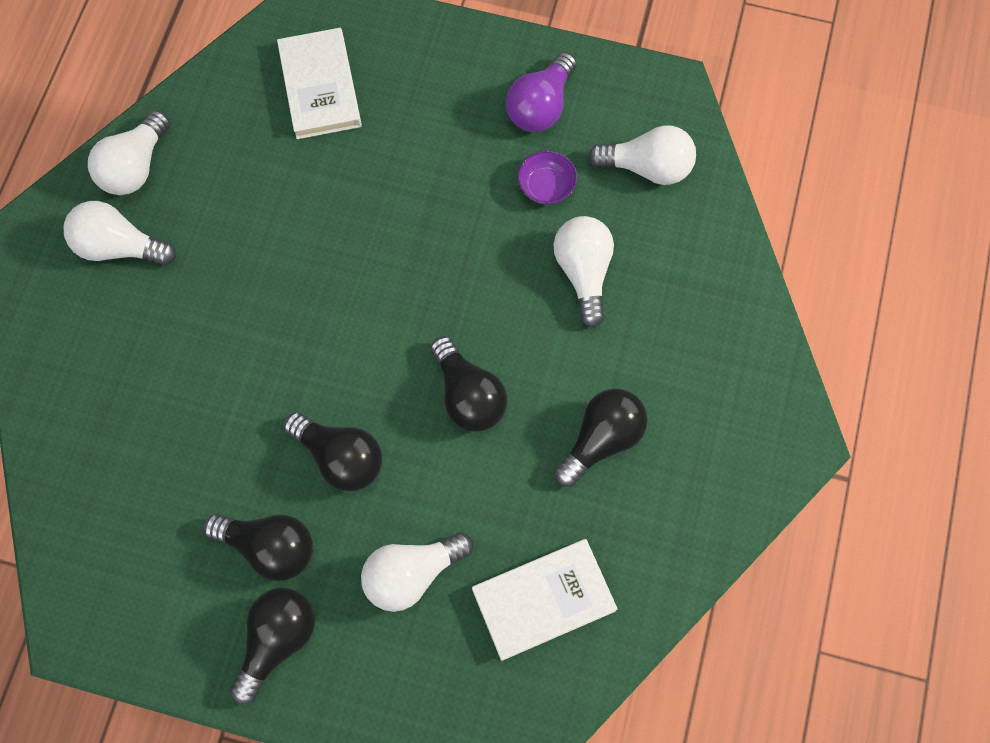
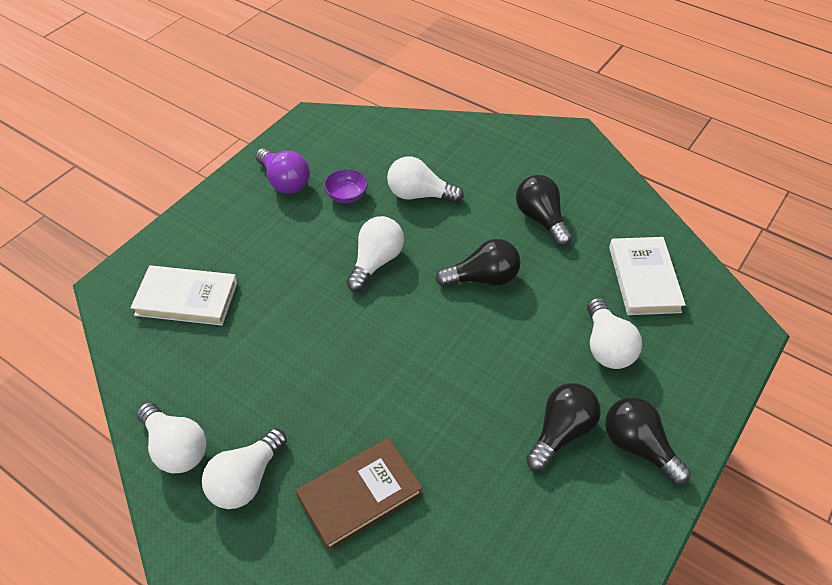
camera: 70 degrees left, 20 degrees down
(133, 360) = (359, 495): none -> brown book
(340, 457) = (503, 366): black light bulb -> none
(647, 167) = (360, 145): white light bulb -> white light bulb (376, 262)

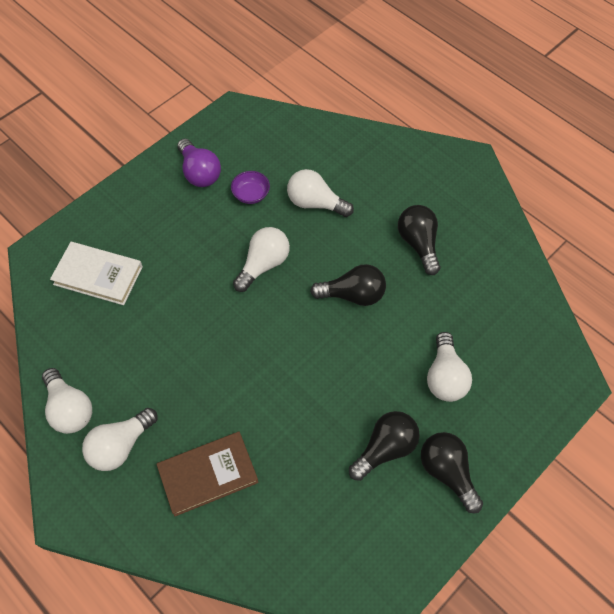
camera: 10 degrees right, 10 degrees up
(644, 279) = (495, 317): white book -> none

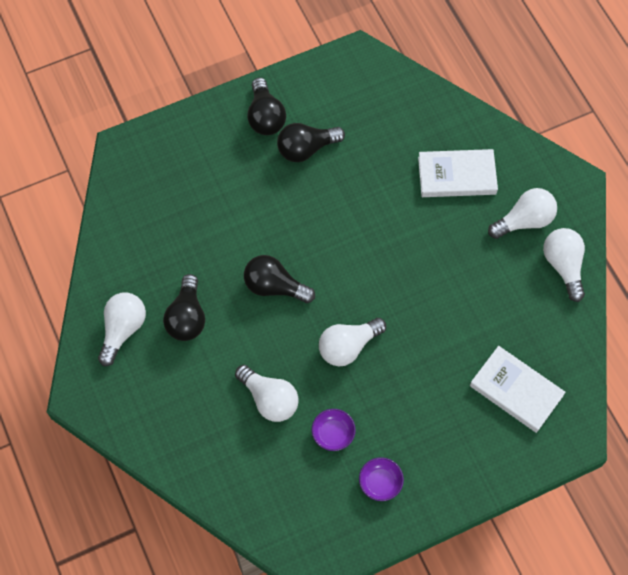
camera: 160 degrees left, 5 degrees up
(199, 172) = (380, 483): purple light bulb -> purple bowl
(208, 474) = (457, 176): brown book -> white book
(445, 377) = (228, 187): white light bulb -> white light bulb (123, 330)

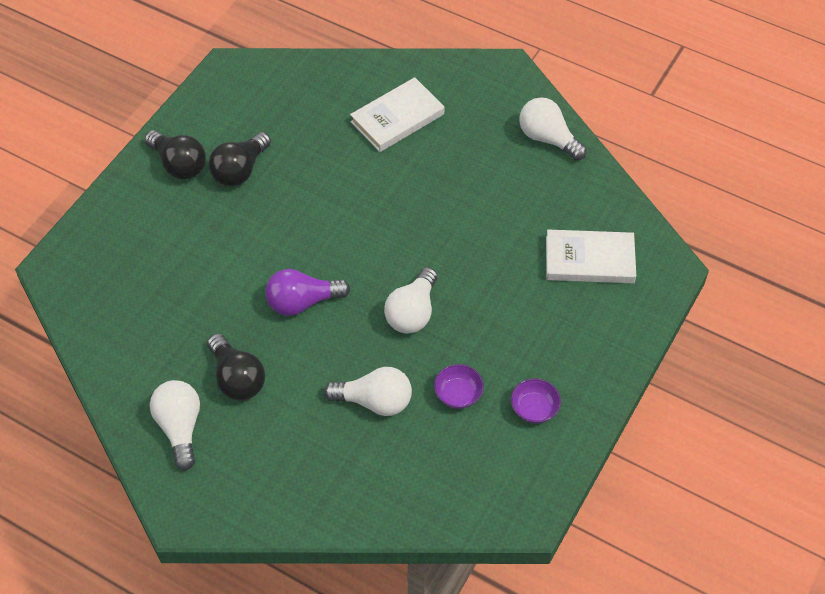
camera: 35 degrees left, 10 degrees down
(274, 287) = (302, 302): black light bulb -> purple light bulb
(524, 221) = (485, 122): white light bulb -> none

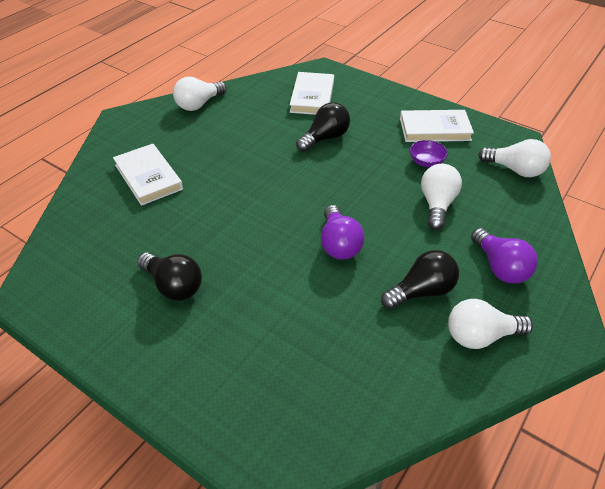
camera: 85 degrees left, 10 degrees down
(179, 164) = (149, 339): black light bulb -> black light bulb (325, 138)
(274, 458) = (500, 267): none -> purple light bulb
(412, 312) = (352, 180): white light bulb -> white light bulb (515, 170)
(534, 408) = (434, 129): purple bowl -> white book

